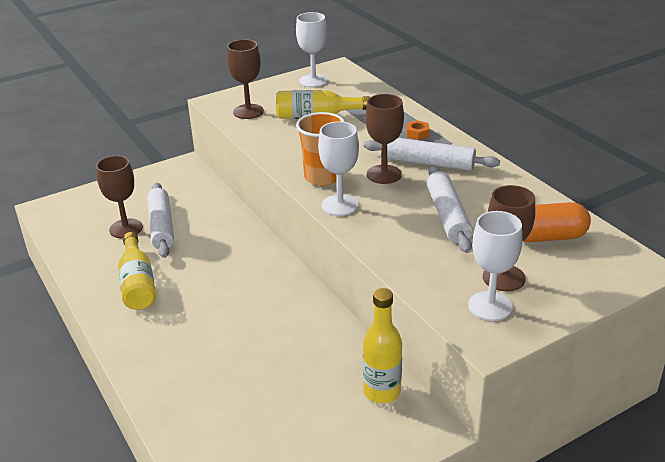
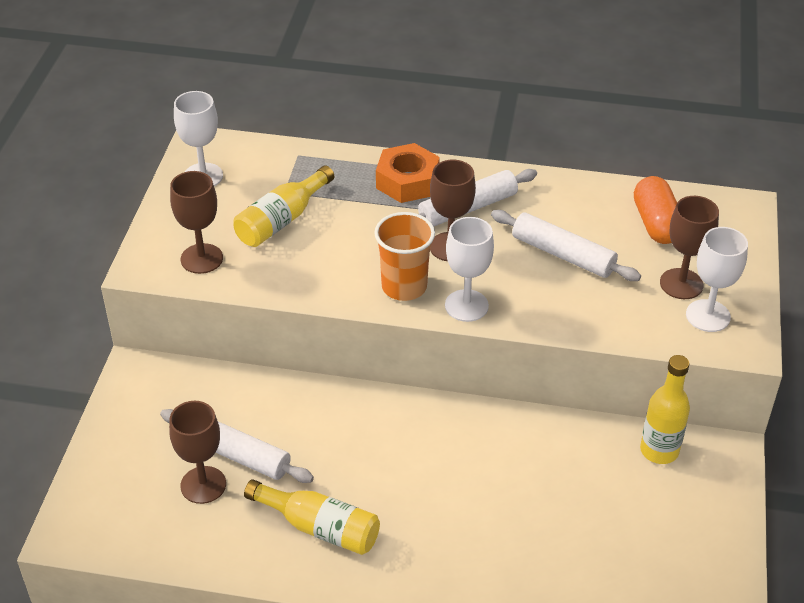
camera: 50 degrees left, 10 degrees up
(417, 134) = (407, 181): orange nut -> orange nut, size x2.14
(547, 237) = (656, 223): orange capsule -> orange capsule turned 45 degrees counterclockwise

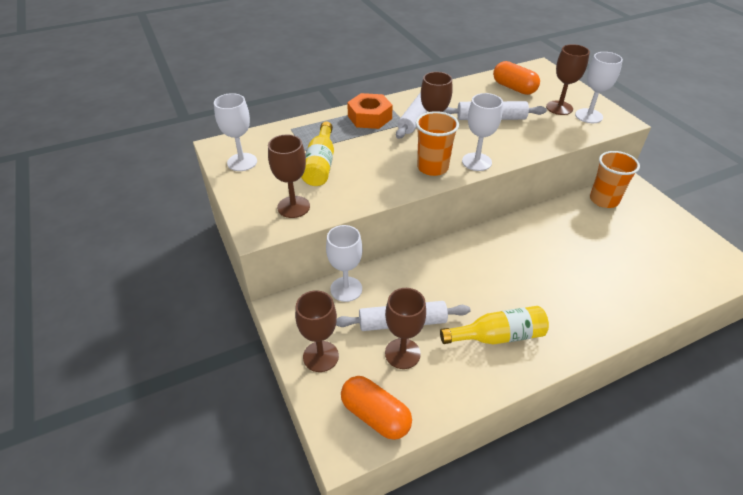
camera: 35 degrees left, 0 degrees up
(118, 525) = (375, 415): none -> orange capsule
(124, 440) = (320, 356): none -> brown goblet
(216, 386) = (346, 289): none -> white goblet
(659, 450) = (604, 200): yellow bottle -> orange cup

